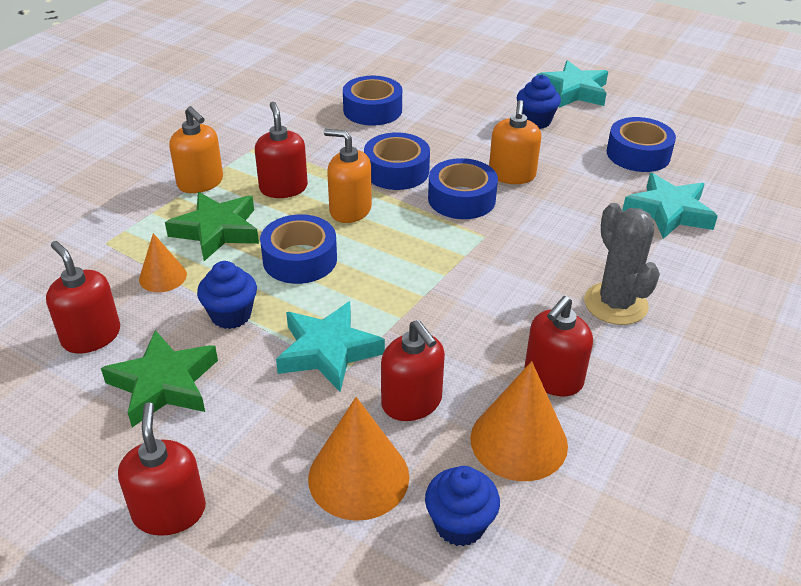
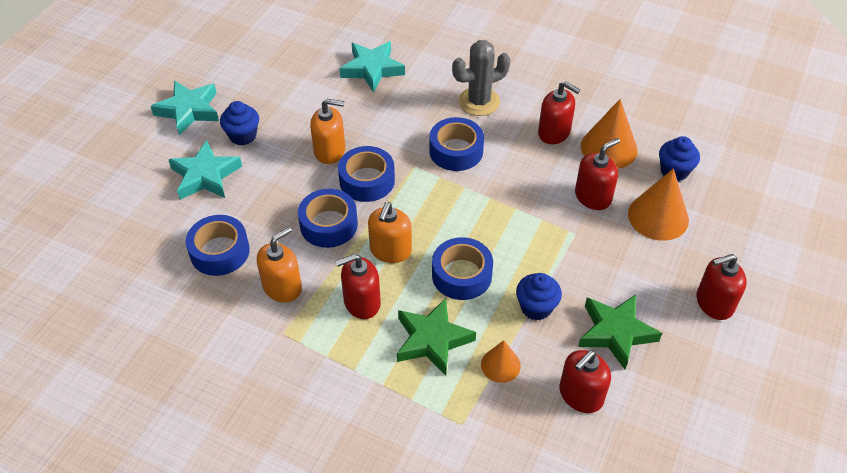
camera: 95 degrees left, 10 degrees up
(200, 182) = (358, 370): orange soap dispenser -> orange soap dispenser (282, 287)
(328, 351) = (559, 244): turquoise star -> turquoise star (205, 176)
(638, 154) = (295, 78): blue tape -> blue tape (456, 151)

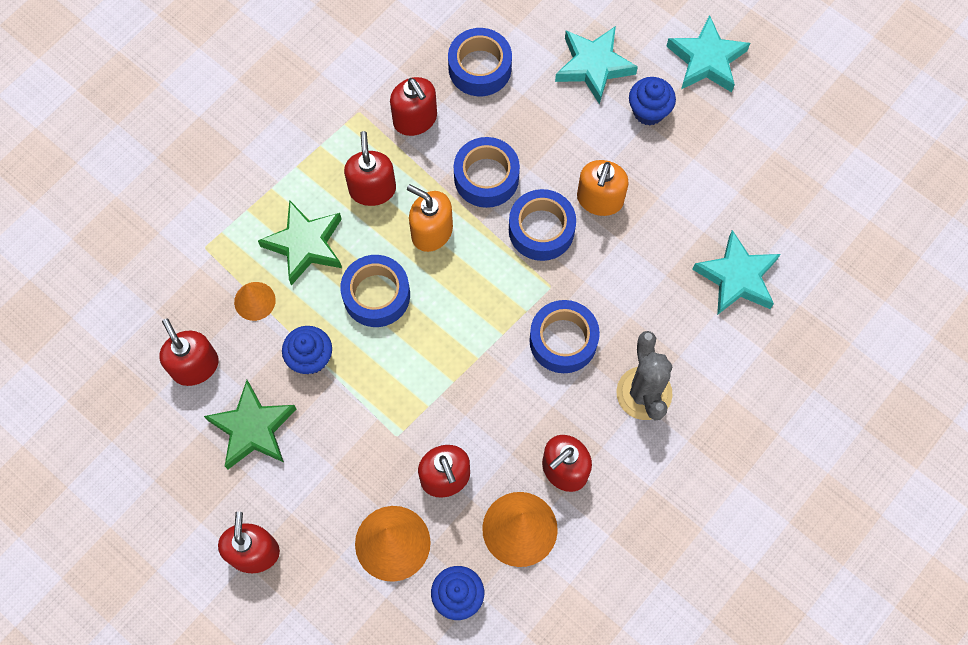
camera: 105 degrees right, 20 degrees up
(282, 287) = (415, 119): orange soap dispenser -> red soap dispenser

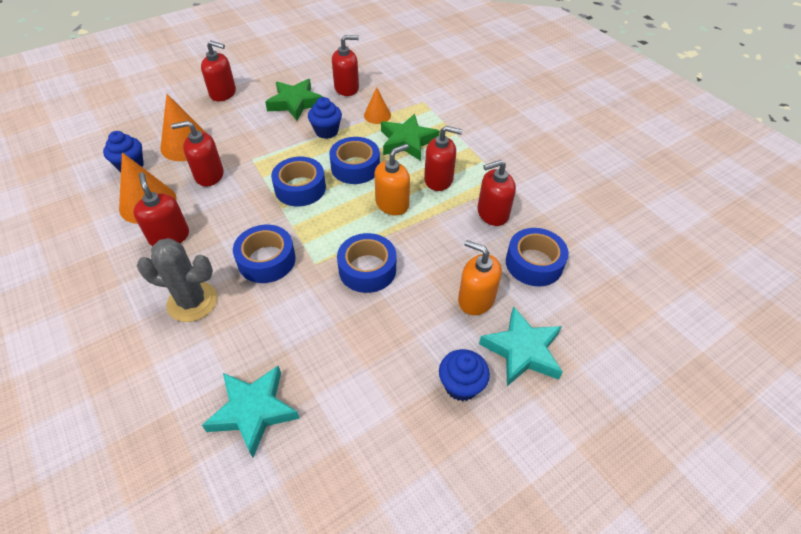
camera: 105 degrees right, 20 degrees down
(486, 177) = (427, 245): blue tape -> blue tape (300, 188)
(599, 199) = (380, 318): orange soap dispenser -> orange soap dispenser (476, 299)
(706, 60) = (513, 465): turquoise star -> none

